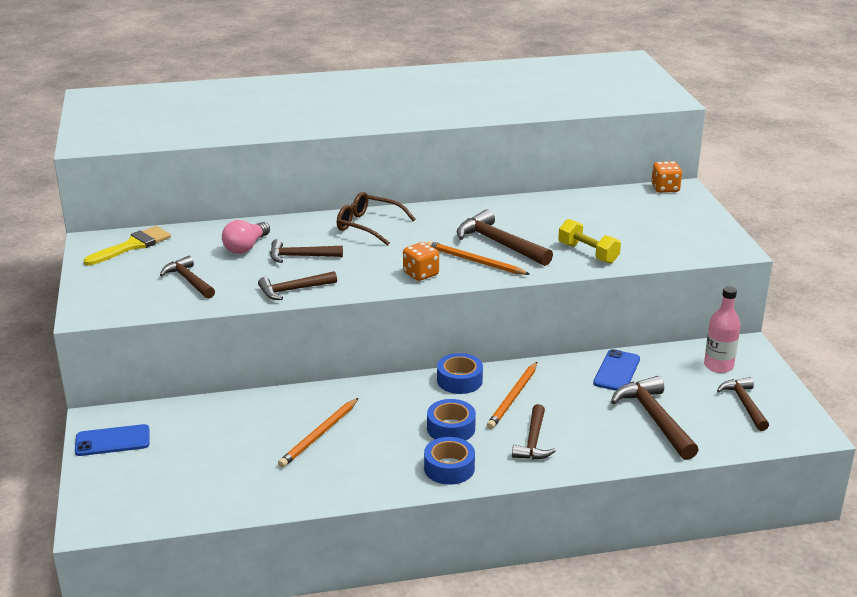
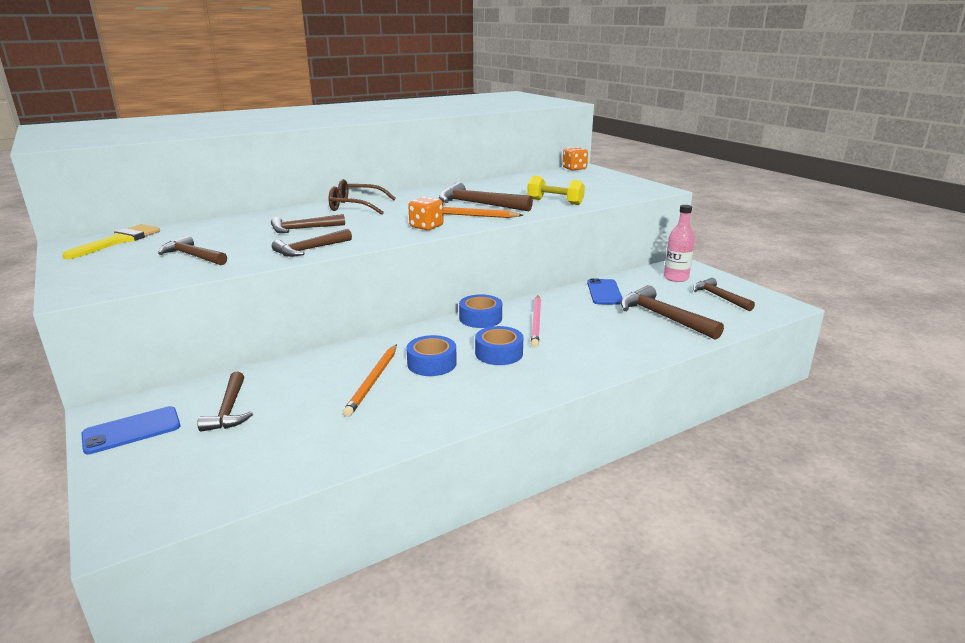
camera: 20 degrees left, 5 degrees down
(246, 247) = (244, 229): pink light bulb -> none
(449, 468) = (520, 384): blue tape -> blue tape (432, 363)
(513, 397) = (536, 322): orange pencil -> pink pencil
(533, 441) = (580, 349): brown hammer -> brown hammer (229, 410)

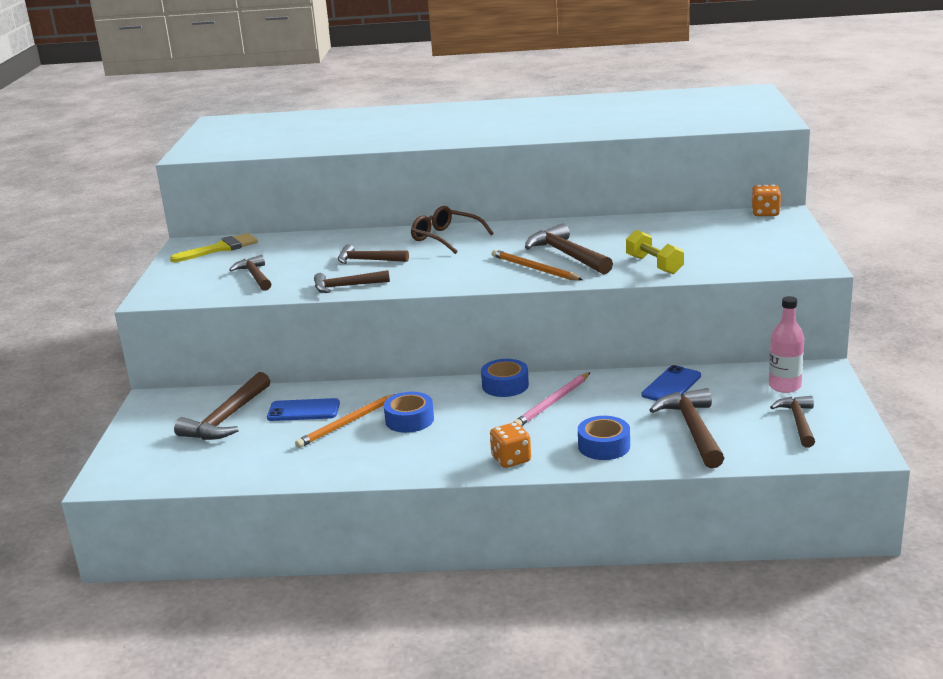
camera: 35 degrees right, 0 degrees up
(132, 430) = (156, 417): blue phone -> blue phone (303, 410)
(229, 410) = (226, 419): brown hammer -> brown hammer, size x1.51
(426, 227) = (475, 277): orange dice -> orange dice (511, 459)
(499, 353) = (477, 425): blue tape -> blue tape (604, 446)

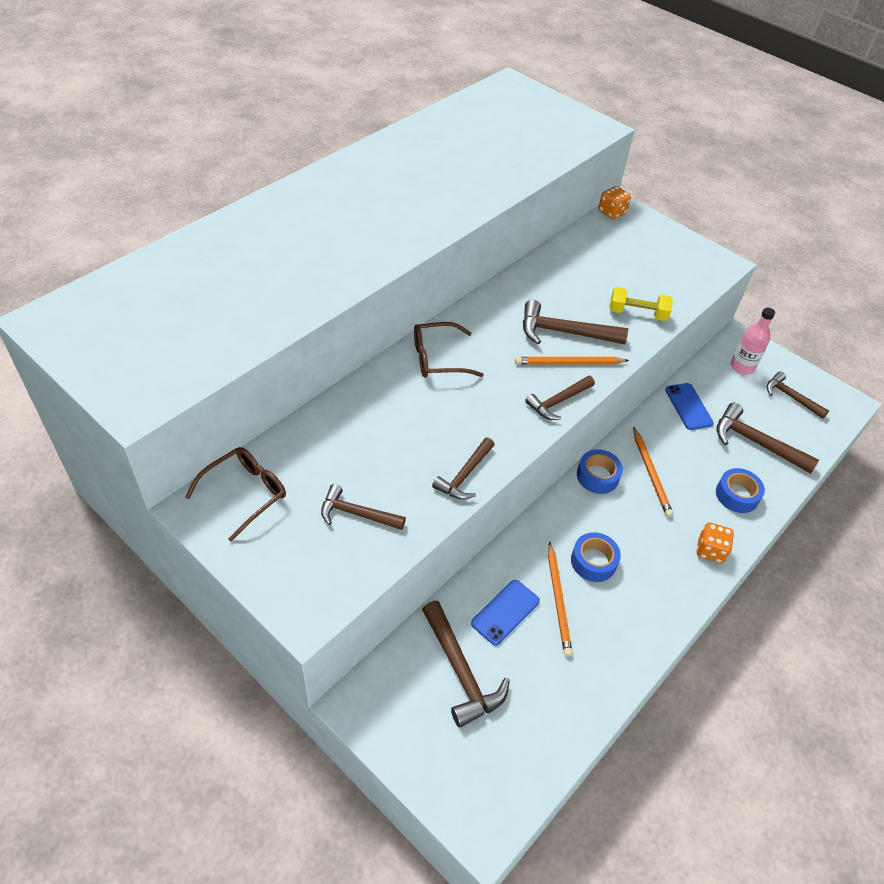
camera: 55 degrees left, 25 degrees up
(220, 248) = (245, 493): yellow brush -> brown glasses
(368, 260) = (423, 427): brown hammer -> brown hammer (558, 402)
(553, 402) = (651, 473): pink pencil -> orange pencil

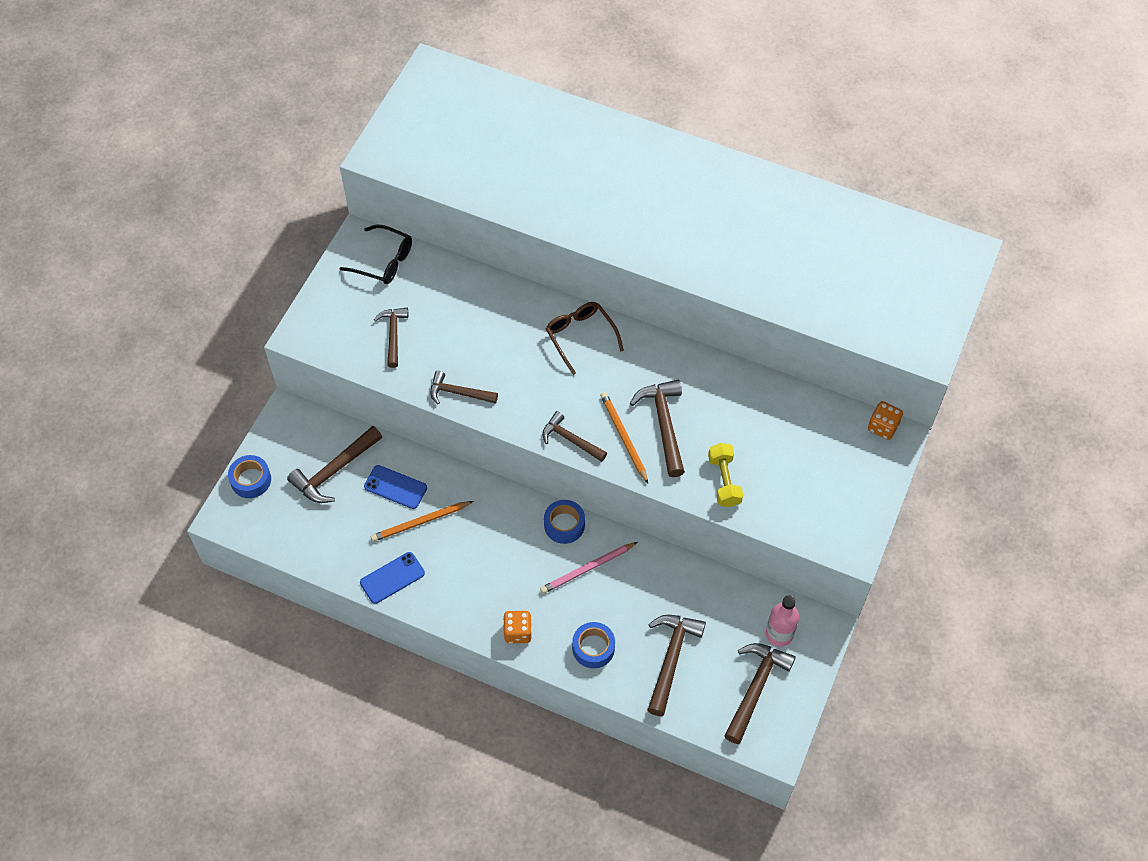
camera: 75 degrees right, 10 degrees up
(245, 493) = (384, 261): brown glasses -> black glasses
(593, 561) = (469, 540): blue tape -> blue tape (251, 480)
(651, 473) = (587, 569): orange pencil -> pink pencil
(688, 406) = (692, 589): blue phone -> blue phone (392, 578)
(791, 397) = (755, 688): brown hammer -> brown hammer, size x1.51

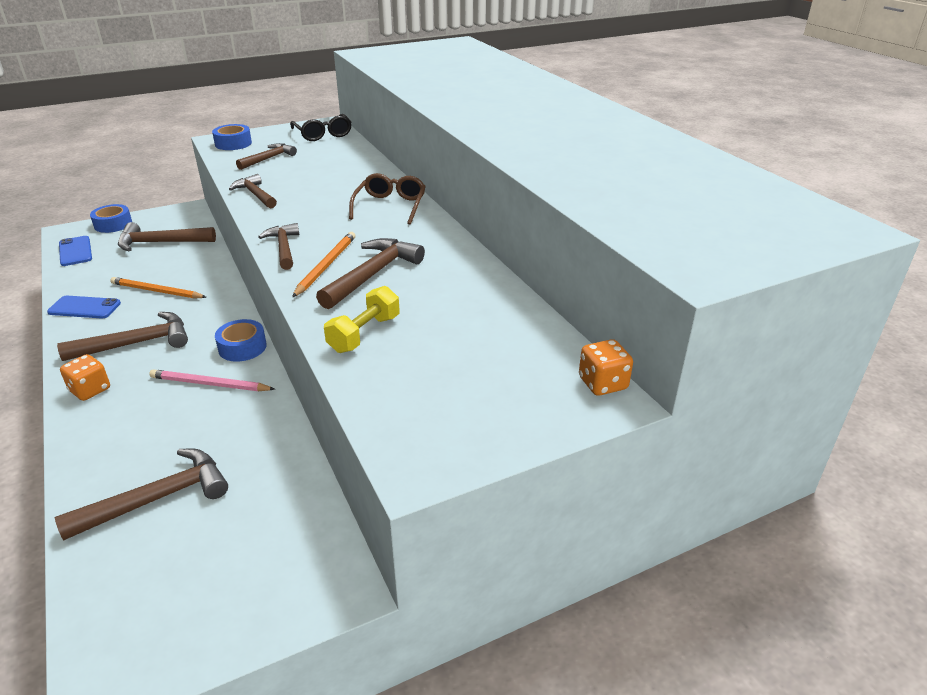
camera: 40 degrees right, 25 degrees down
(395, 487) = (177, 267): blue phone -> blue phone (75, 251)
(593, 648) = (117, 441): blue tape -> blue tape (233, 143)
(755, 688) = (185, 592): brown hammer -> brown hammer (136, 343)
(779, 634) = (286, 557): pink bottle -> none

